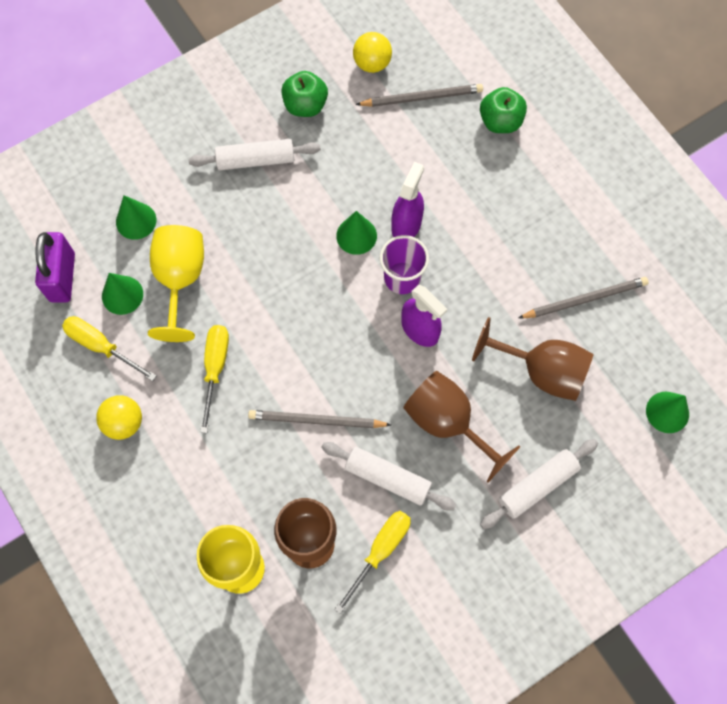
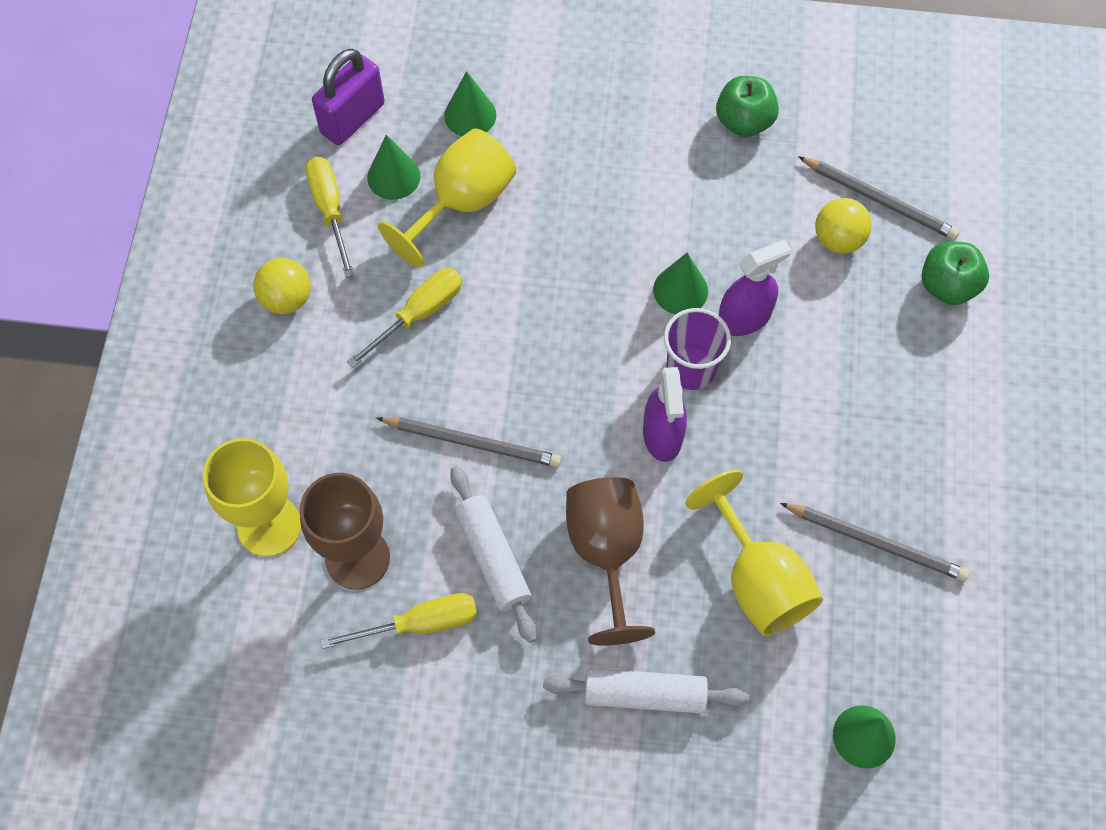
camera: 40 degrees right, 5 degrees down
(256, 160) = (643, 140): white rolling pin -> none
(316, 420) = (473, 443): grey pencil -> grey pencil turned 150 degrees clockwise
(372, 63) = (855, 128): yellow ball -> yellow ball (838, 239)
(541, 371) = (757, 579): brown goblet -> yellow goblet

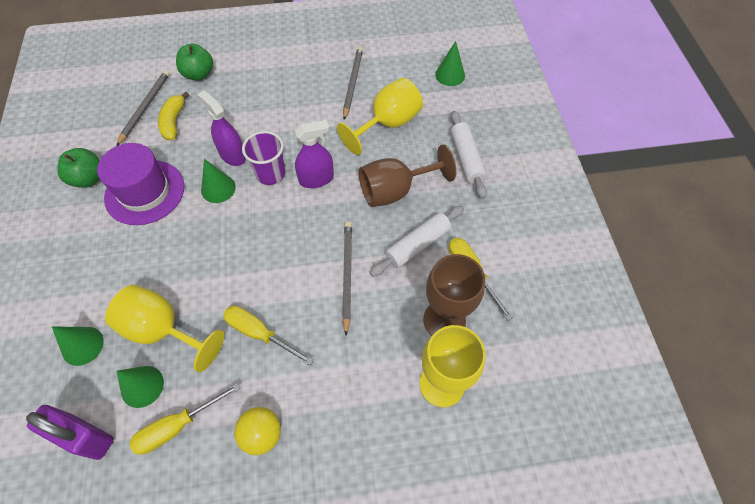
camera: 105 degrees left, 5 degrees down
(699, 192) = (145, 192): none -> purple hat
(838, 239) = (174, 122): yellow ball -> yellow banana

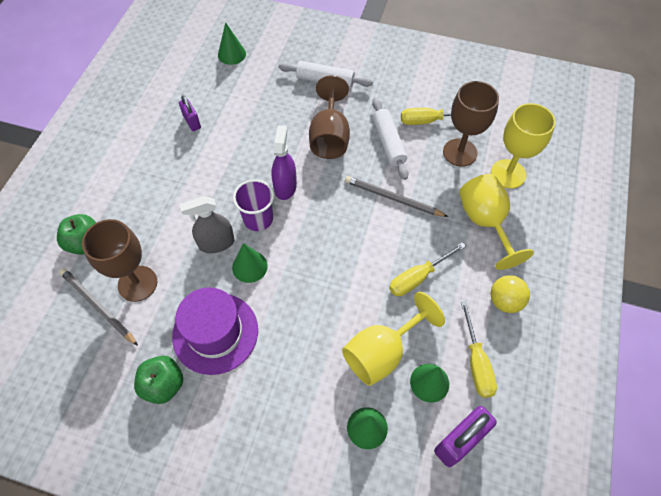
camera: 65 degrees left, 0 degrees up
(174, 122) = (137, 283): yellow banana -> brown goblet
(232, 155) = (216, 243): purple spray bottle -> grey spray bottle
(352, 83) = (192, 122): grey pencil -> purple padlock
(387, 124) = (257, 115): yellow goblet -> yellow goblet (485, 222)

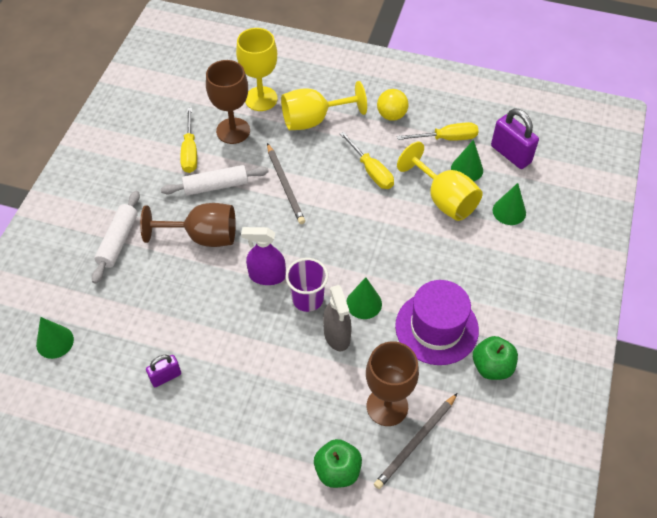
camera: 90 degrees left, 5 degrees down
(392, 198) = (285, 185): grey pencil -> grey pencil turned 45 degrees counterclockwise

